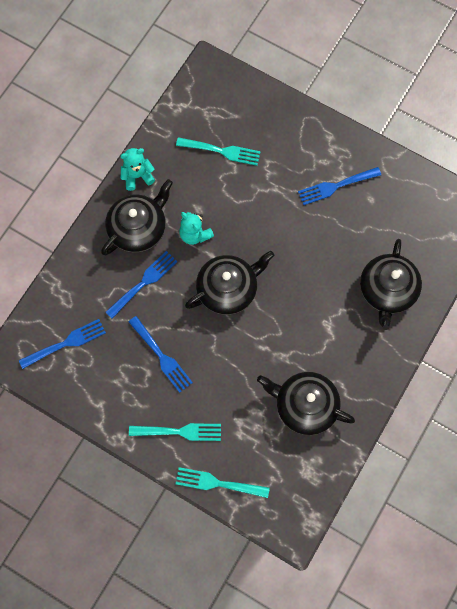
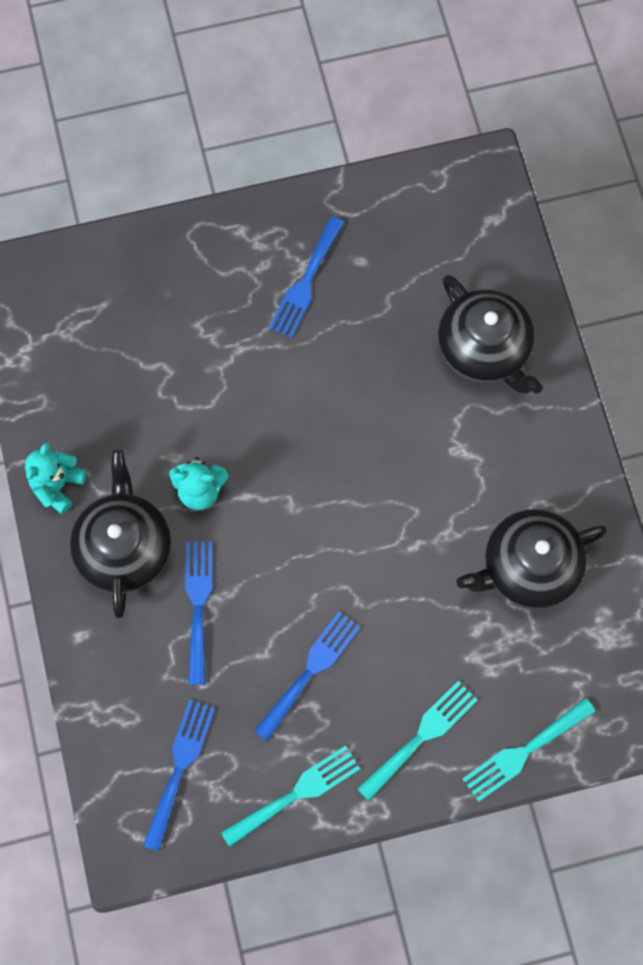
camera: 45 degrees left, 0 degrees up
(162, 356) = (310, 671): blue fork -> blue fork turned 60 degrees counterclockwise
(222, 151) = (130, 361): turquoise fork -> turquoise fork (296, 793)
(228, 289) = (305, 517): black teapot -> none

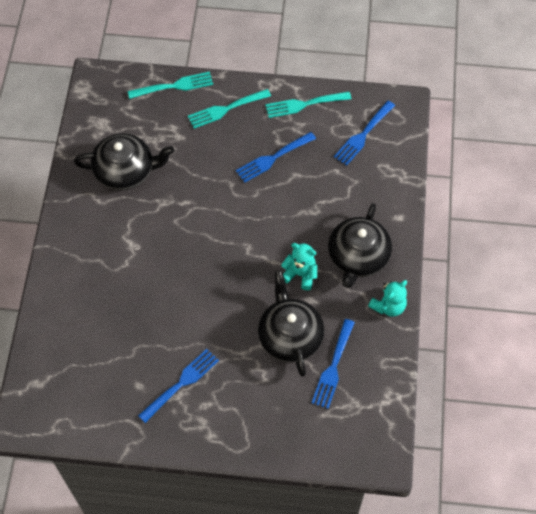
camera: 160 degrees left, 10 degrees down
(198, 605) = (324, 211): blue fork -> blue fork (333, 367)
(485, 349) = (87, 300): black teapot -> black teapot (290, 336)

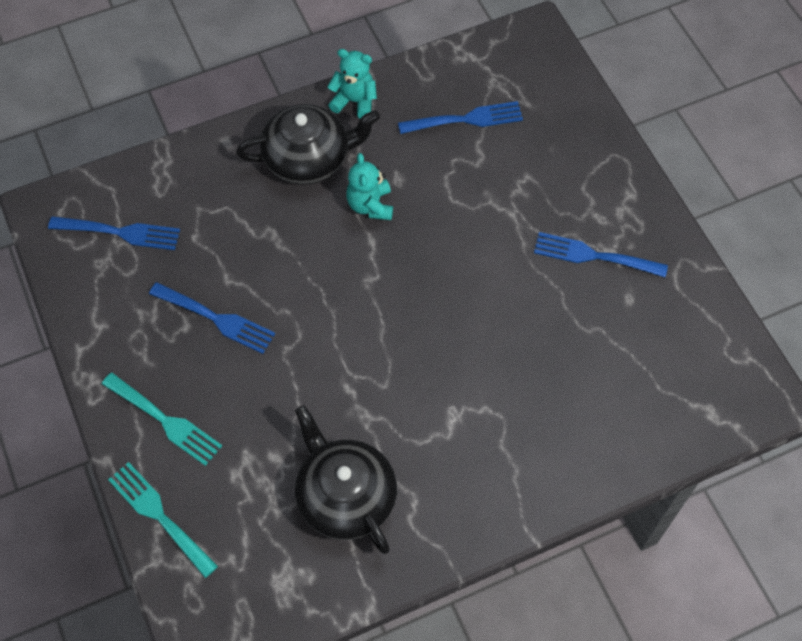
camera: 120 degrees left, 0 degrees up
(290, 336) = (457, 178): black teapot -> none
(304, 104) = (105, 325): turquoise fork -> none

